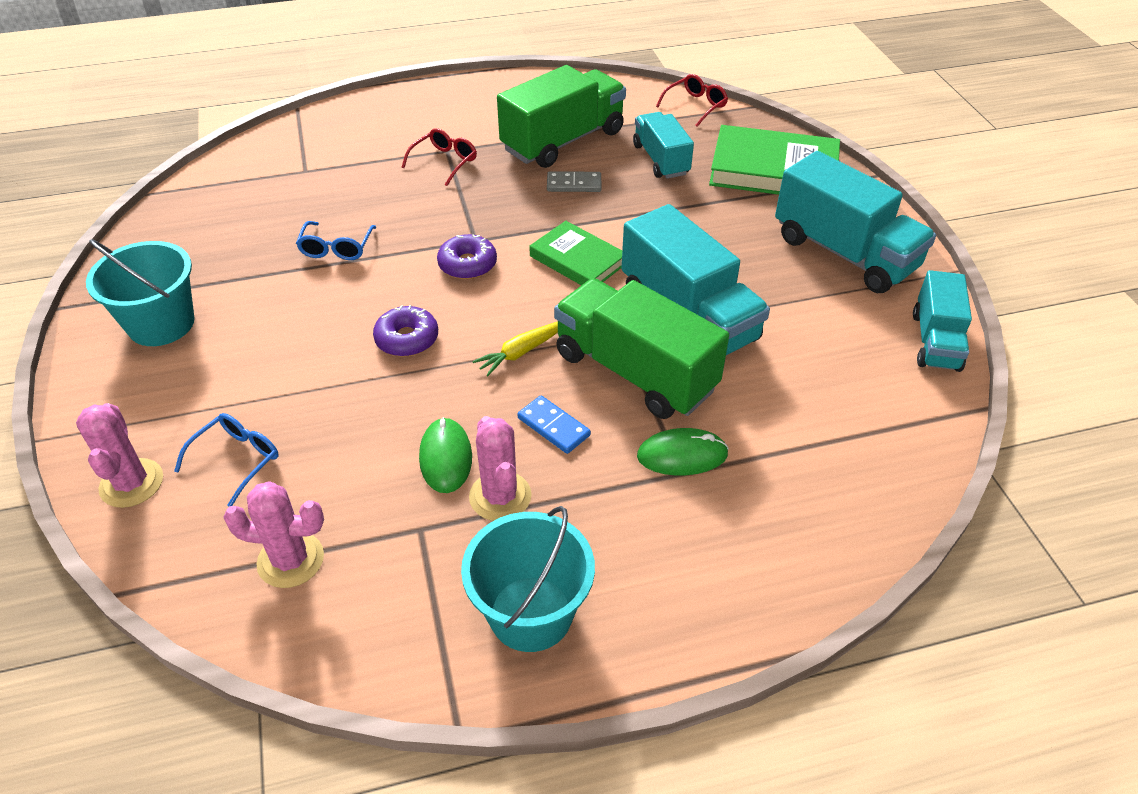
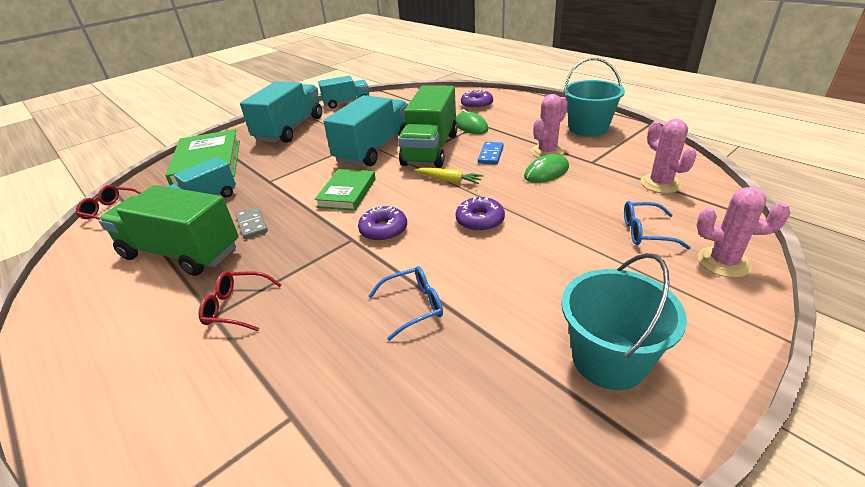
camera: 115 degrees left, 10 degrees down
(131, 483) = (723, 262): pink cactus -> pink cactus turned 60 degrees clockwise
(784, 514) = (476, 105): none -> purple donut

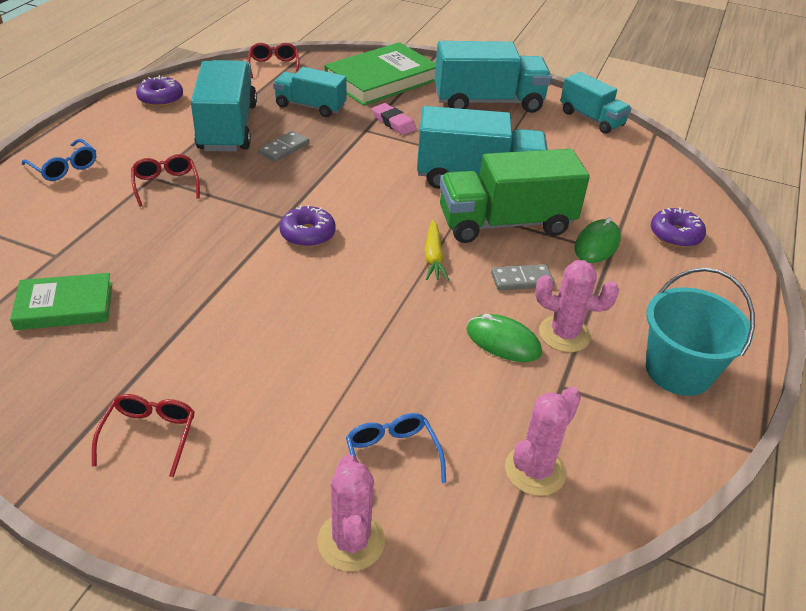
camera: 60 degrees right, 5 degrees up
(181, 252) = (227, 127): green truck -> turquoise truck
(273, 168) = (393, 122): none -> pink eraser
(347, 193) = (368, 188): green book -> green book (65, 306)
(413, 306) = (193, 286): blue glasses -> blue glasses (64, 167)
(480, 221) = (355, 301): purple donut -> purple donut (160, 98)
(490, 155) = (521, 280): blue domino -> grey domino
(608, 359) = (149, 436): turquoise bucket -> red glasses

